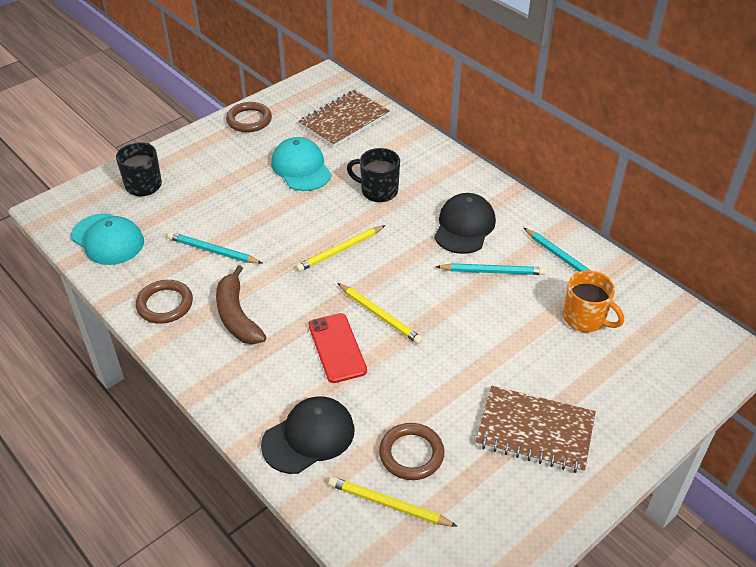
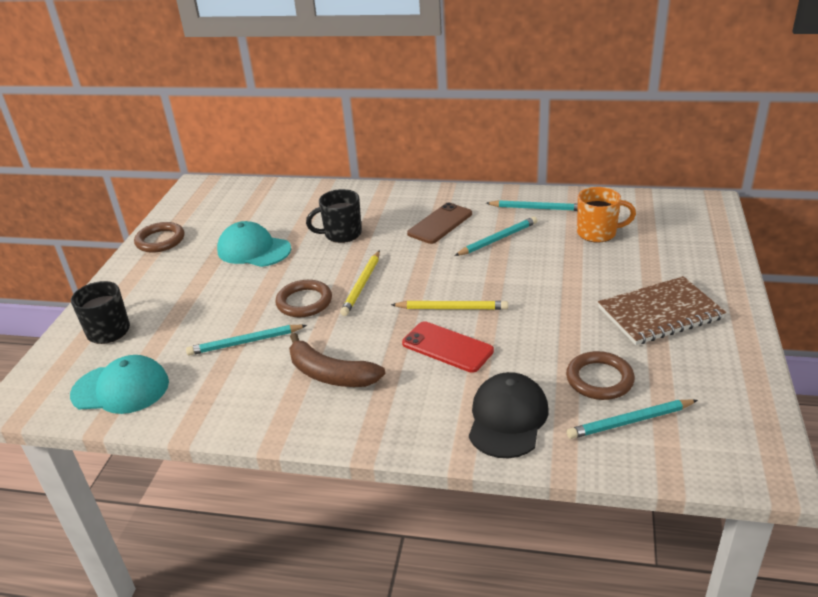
camera: 35 degrees left, 10 degrees down
(165, 304) = (248, 404): brown ring -> brown ring (304, 302)
(344, 121) = (252, 205): brown notebook -> none
(389, 504) = (630, 421): yellow pencil -> turquoise pencil
(464, 226) = (440, 224): black cap -> brown phone

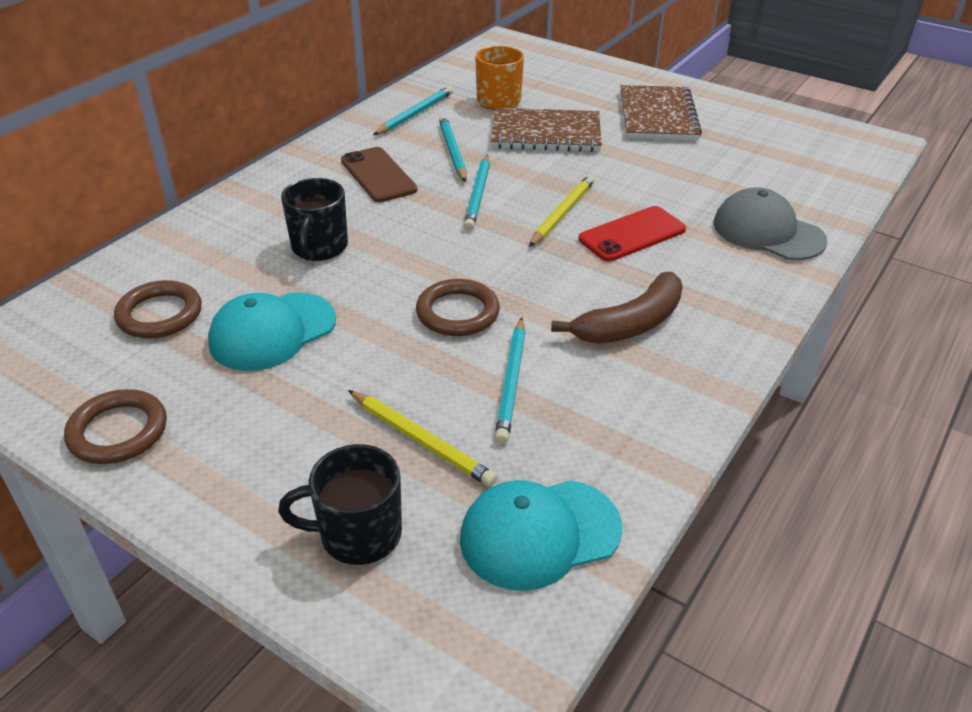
camera: 70 degrees left, 5 degrees up
(121, 389) = (539, 533): turquoise cap -> turquoise cap turned 135 degrees counterclockwise
(362, 285) = (460, 260): yellow pencil -> yellow pencil (421, 440)
(507, 418) = (768, 232): black cap -> grey cap
(566, 268) = (546, 133): none -> brown notebook
(599, 379) = (735, 171): brown ring -> brown ring (159, 314)
(630, 421) = (800, 176): turquoise pencil -> turquoise pencil (478, 195)

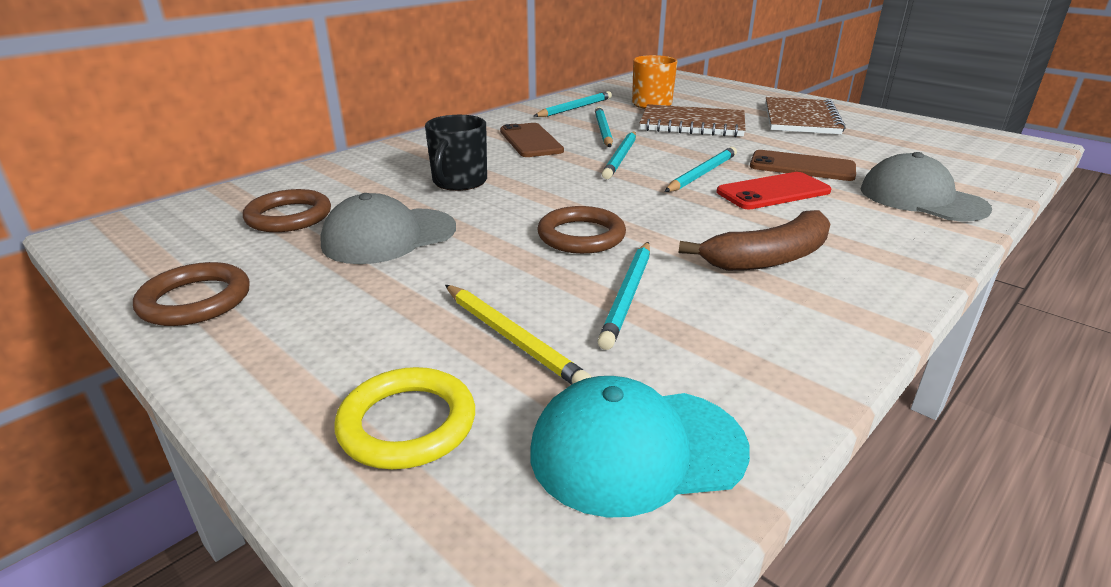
camera: 10 degrees right, 10 degrees down
(272, 332) = (389, 236): turquoise cap -> grey cap
(358, 534) = (407, 424): black mug -> yellow ring
(562, 213) = (702, 174): yellow pencil -> turquoise pencil
(659, 194) = (802, 167): none -> brown phone

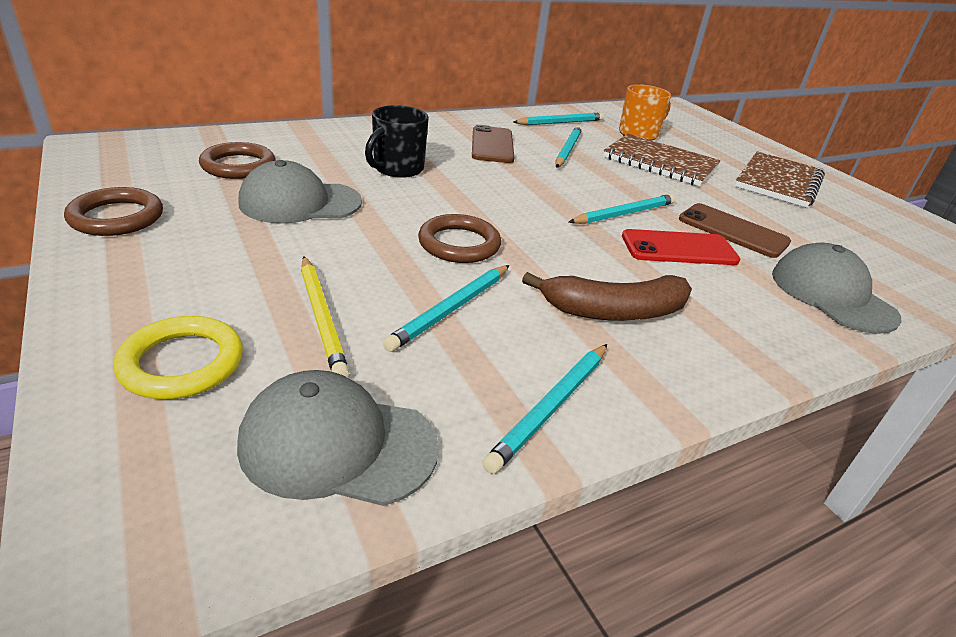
camera: 15 degrees right, 5 degrees up
(621, 157) = (561, 179): turquoise pencil -> turquoise pencil (551, 407)
(636, 449) = (338, 444): turquoise cap -> grey cap

